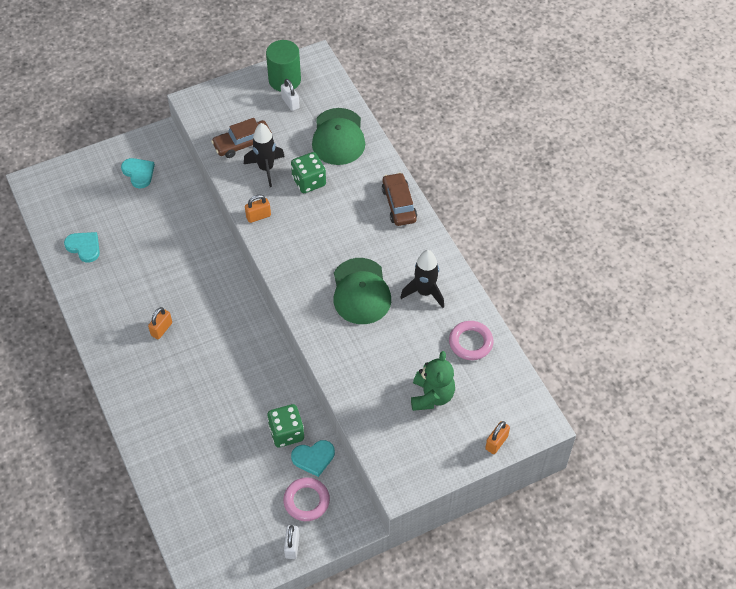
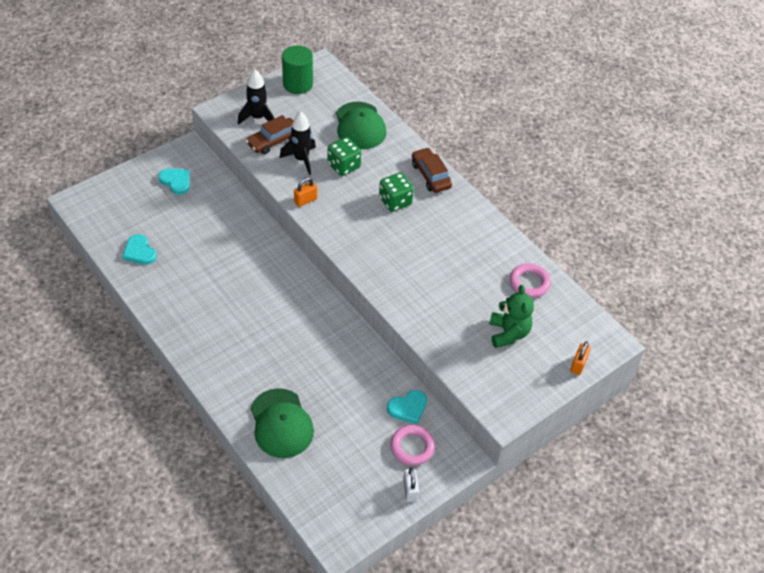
camera: 15 degrees left, 5 degrees down
(84, 247) = (139, 252): turquoise heart -> turquoise heart turned 150 degrees counterclockwise
(161, 329) = (233, 314): orange padlock -> none
(286, 433) = (376, 389): green dice -> green dice (395, 201)
(290, 103) = (308, 102): white padlock -> none
(361, 291) = (418, 252): green cap -> green cap (281, 423)
(424, 292) = (475, 246): black rocket -> black rocket (257, 118)

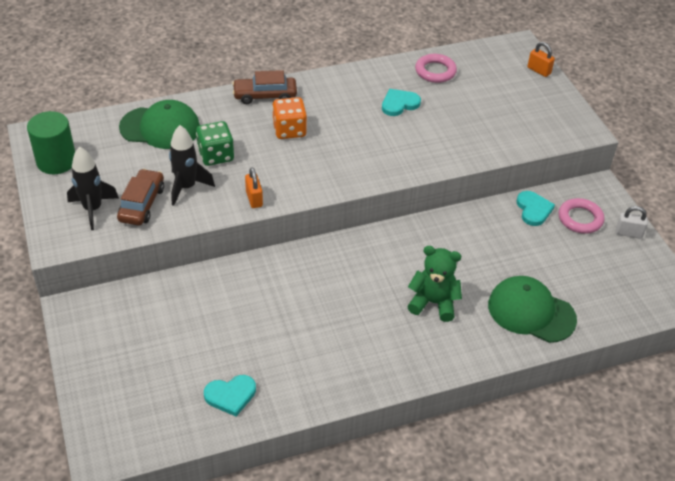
camera: 70 degrees left, 5 degrees down
(176, 181) = (125, 333): turquoise heart -> turquoise heart (399, 104)
(273, 141) = (142, 204): brown car -> brown car turned 150 degrees counterclockwise
(281, 423) = (531, 312): green cap -> green cap turned 150 degrees counterclockwise
(395, 201) = (289, 130): green dice -> orange dice
(508, 333) = (491, 101): green teddy bear -> green teddy bear (433, 303)

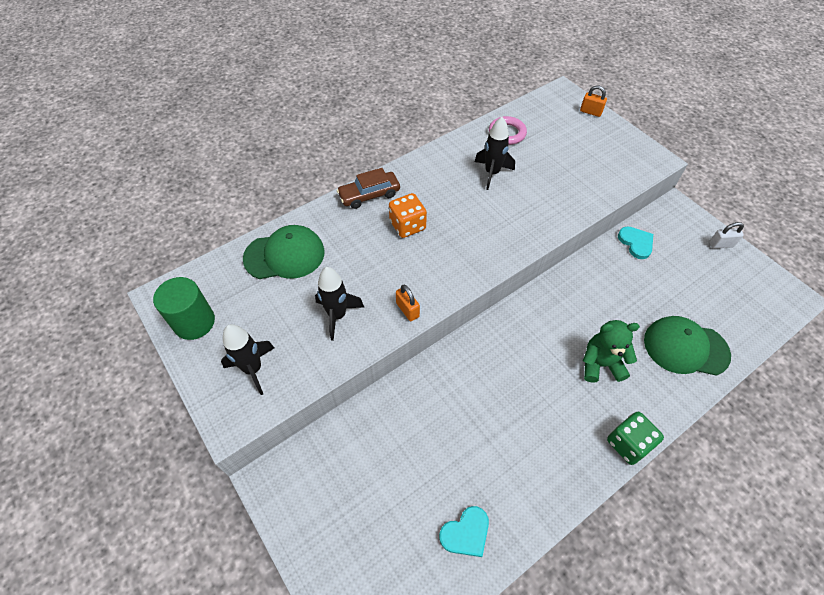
camera: 15 degrees left, 10 degrees up
(142, 204) = (301, 348): brown car -> none
(216, 155) = (351, 271): green dice -> green dice (628, 444)
(399, 104) = (492, 173): turquoise heart -> black rocket
(580, 219) = (677, 241): pink ring -> none

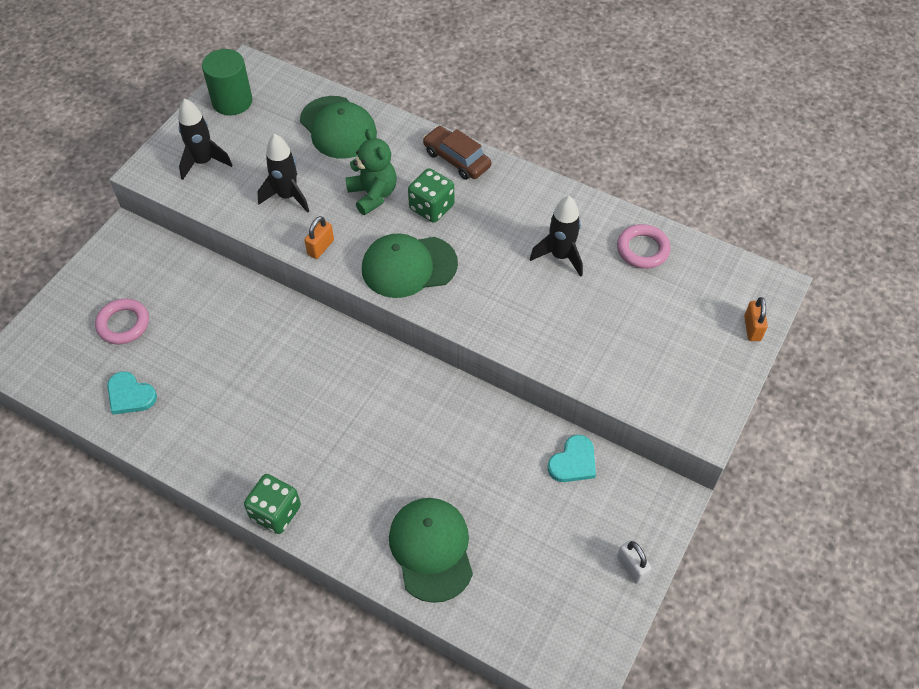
camera: 65 degrees right, 0 degrees up
(379, 515) = (123, 324): none -> pink ring
(407, 225) = (431, 207): orange dice -> green dice
(458, 259) = (409, 266): none -> green cap
(600, 364) = (365, 463): green teddy bear -> green teddy bear (373, 195)

